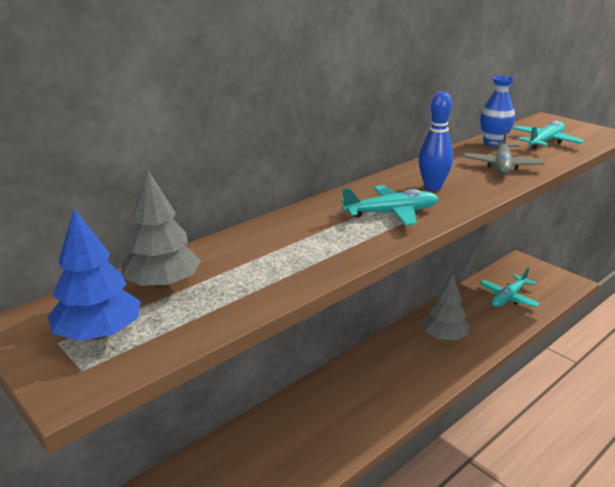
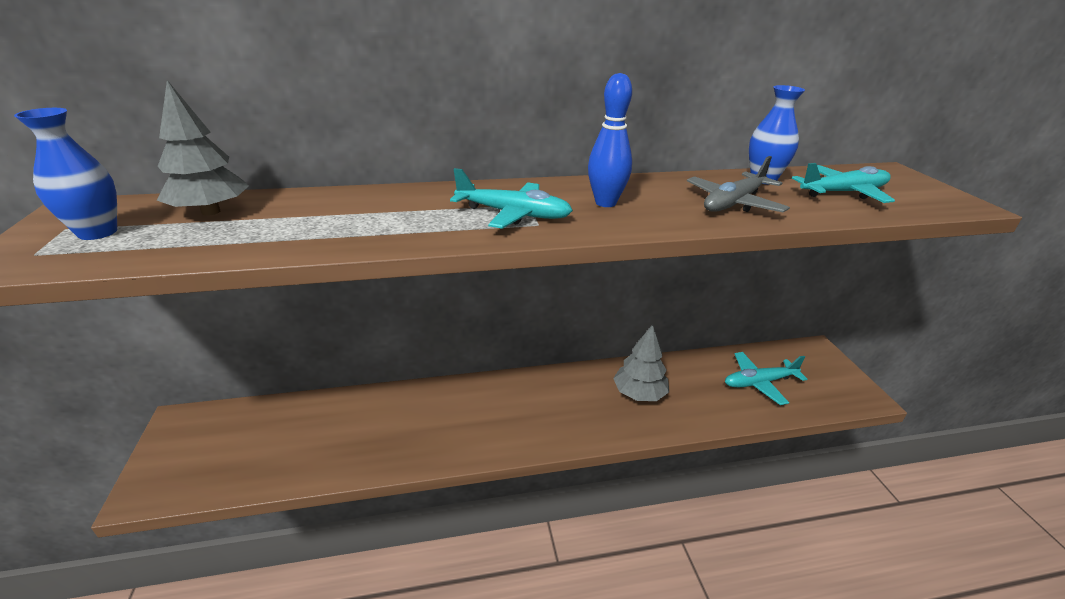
camera: 30 degrees right, 5 degrees up
(99, 334) = (97, 232): blue tree -> blue vase

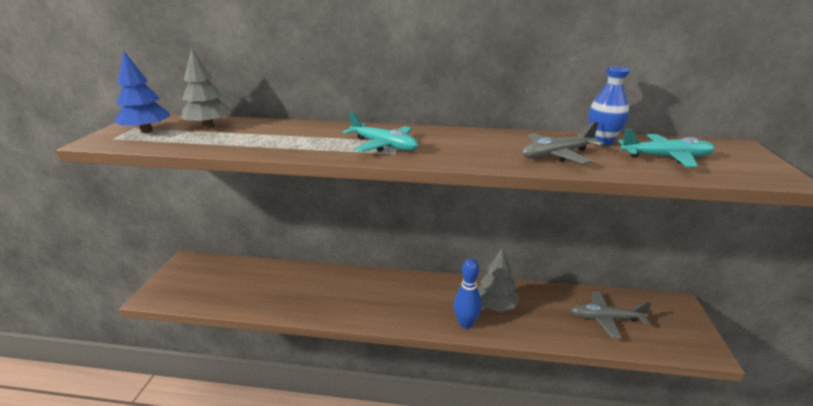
camera: 20 degrees right, 5 degrees down
(97, 232) = (146, 131): blue vase -> blue tree
(605, 203) = (455, 145): blue bowling pin -> blue bowling pin (466, 324)
(759, 382) = (606, 319): turquoise plane -> grey plane

